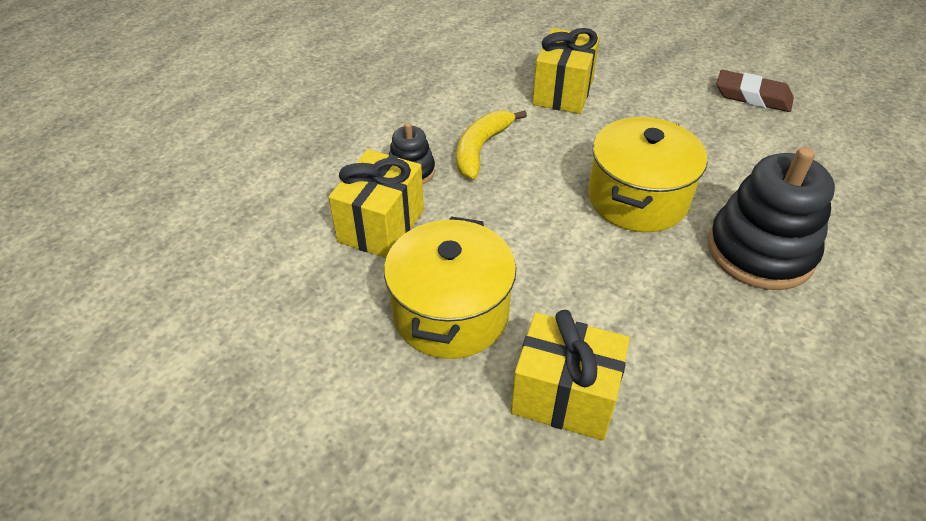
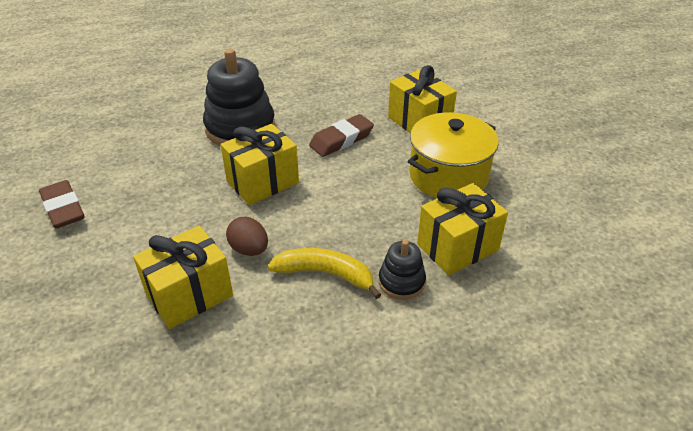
camera: 145 degrees left, 5 degrees down
(480, 149) = (325, 273): yellow banana -> yellow banana turned 135 degrees counterclockwise
(564, 137) = (249, 249): none -> brown egg
(629, 300) = (341, 140): none -> brown eraser
(637, 198) = (263, 182): yellow pot -> yellow gift

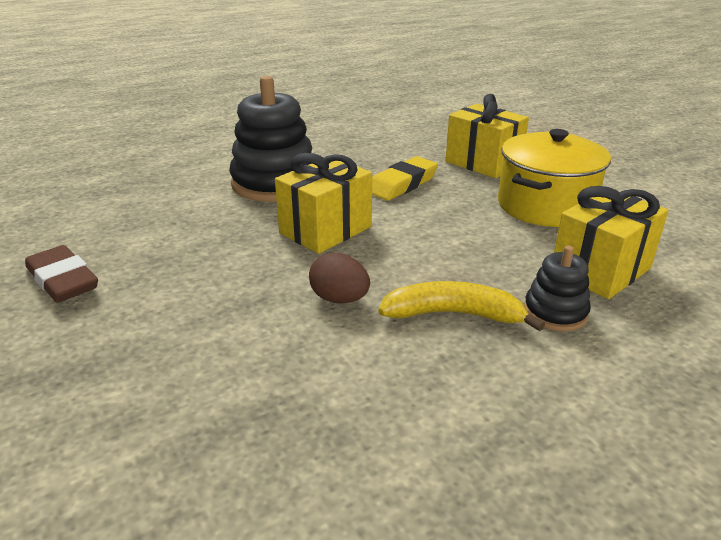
camera: 10 degrees left, 10 degrees down
(189, 295) = (278, 359): yellow gift -> none
(341, 140) = (402, 184): brown eraser -> yellow eraser

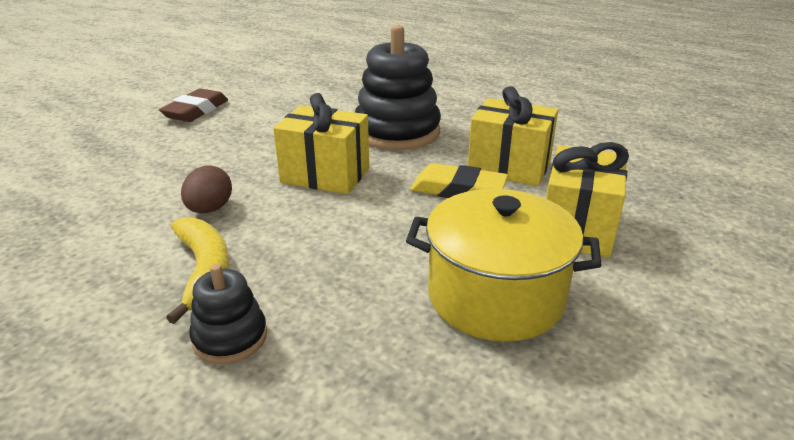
camera: 65 degrees right, 0 degrees up
(600, 270) = (345, 365): yellow gift -> yellow gift (509, 167)

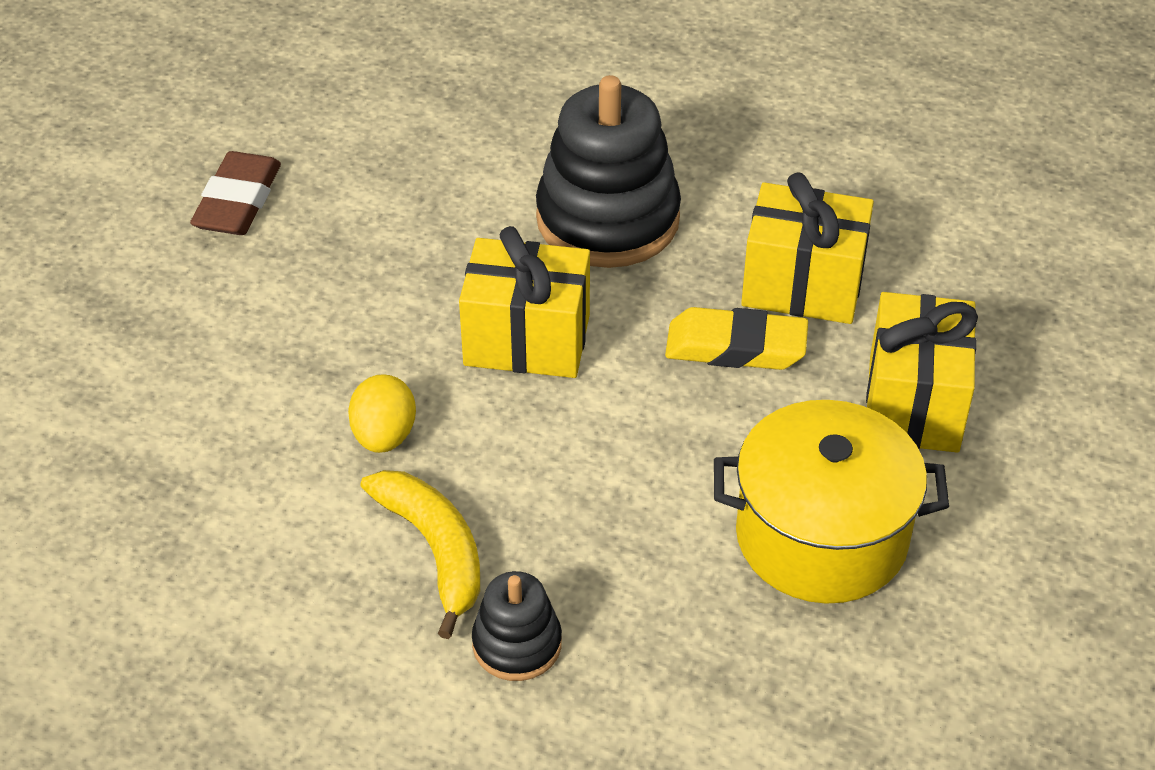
camera: 10 degrees left, 15 degrees up
(210, 209) = (384, 436): brown egg -> yellow egg

